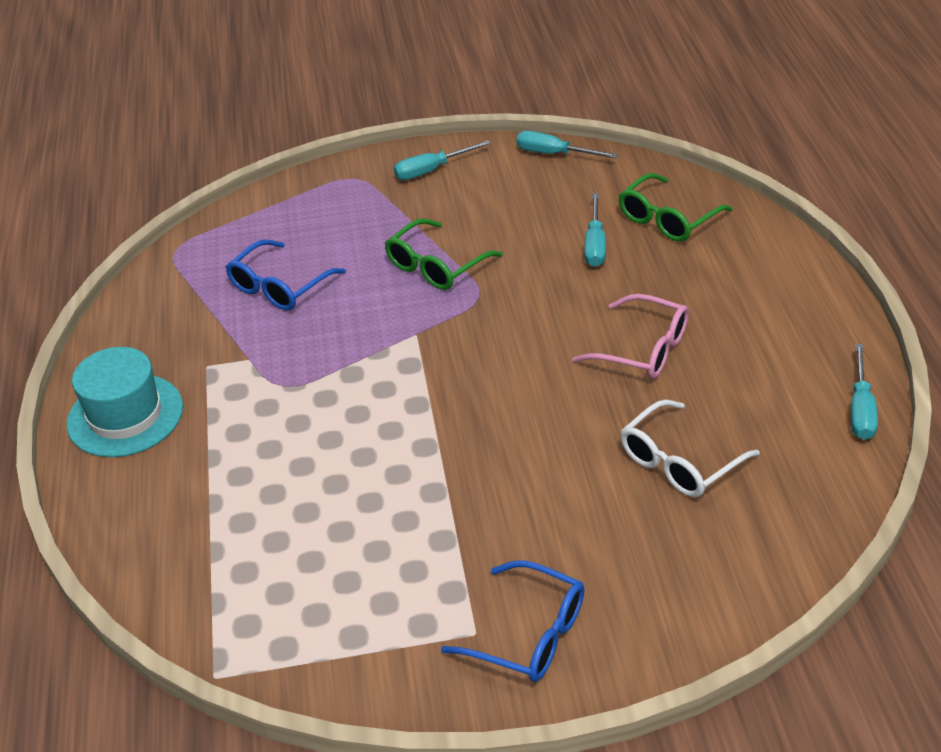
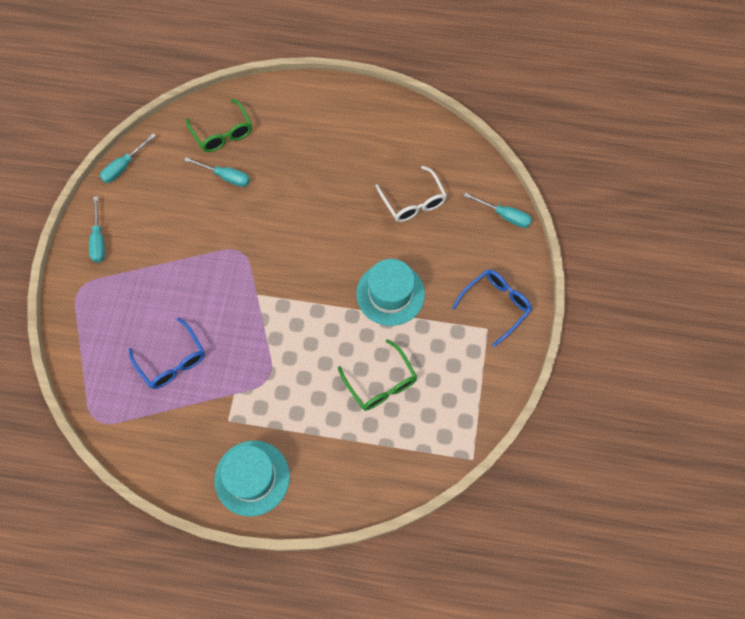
camera: 75 degrees left, 25 degrees up
(436, 266) = (200, 266): green glasses -> green glasses (381, 383)
(485, 482) = (390, 294): none -> turquoise hat
(643, 349) = (325, 186): pink glasses -> none
(860, 409) = (411, 113): turquoise screwdriver -> turquoise screwdriver (504, 216)

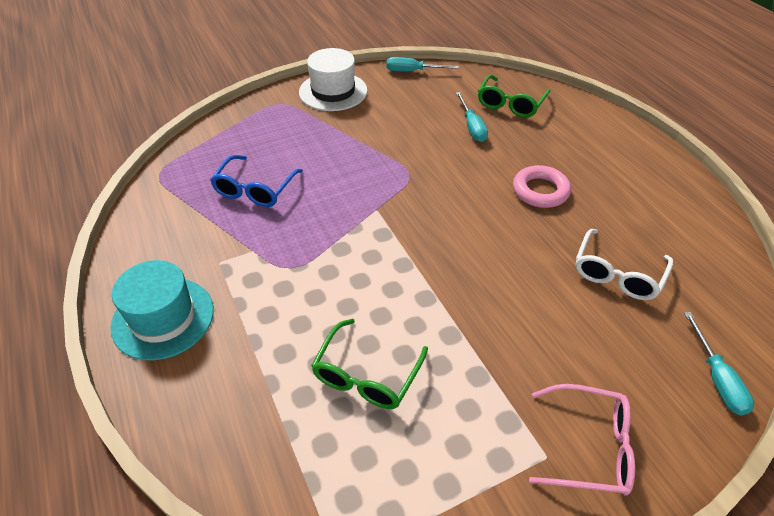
camera: 55 degrees right, 20 degrees down
(99, 240) = (333, 91): turquoise screwdriver -> white hat
(320, 186) = (540, 191): none -> pink ring
(390, 294) = (486, 318): turquoise hat -> none
(495, 305) = (589, 447): blue glasses -> pink glasses

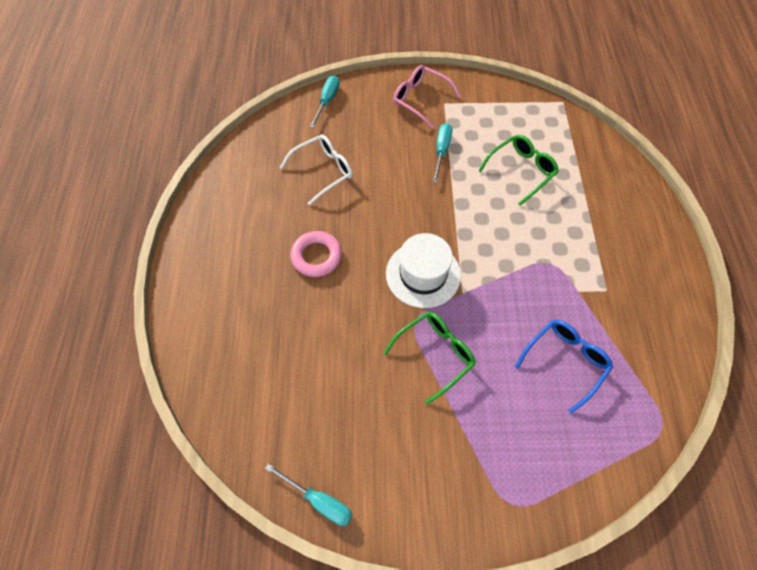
camera: 155 degrees left, 15 degrees up
(163, 318) = (651, 257): turquoise hat -> none
(333, 91) = (437, 500): white hat -> white hat (423, 274)
(472, 127) = (318, 361): turquoise screwdriver -> turquoise screwdriver (441, 151)
(510, 104) = (252, 380): green glasses -> green glasses (435, 354)

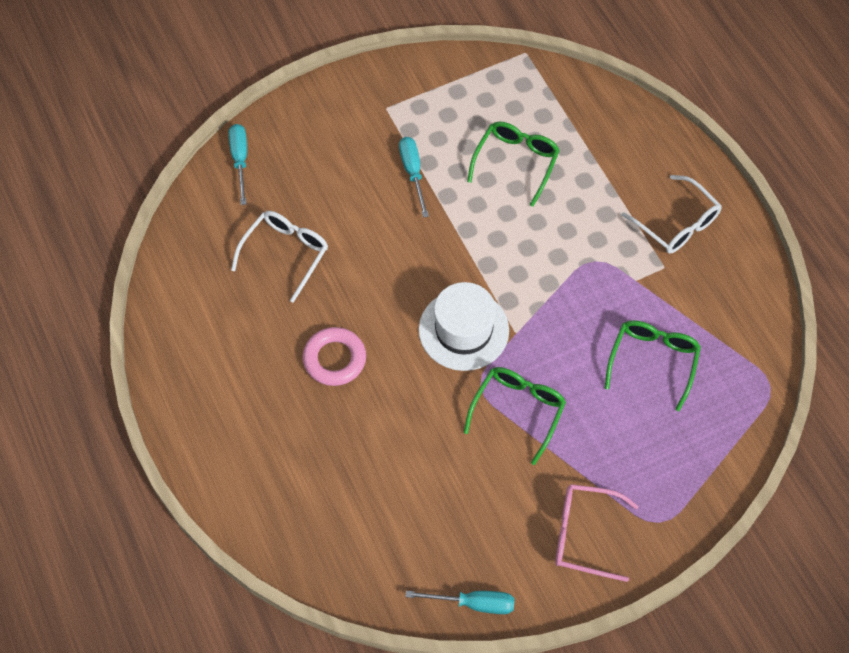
camera: 25 degrees left, 0 degrees up
(420, 99) = (354, 114): pink glasses -> pink glasses (584, 535)
(565, 361) = (653, 361): blue glasses -> green glasses
(631, 261) = (677, 224): none -> white glasses

